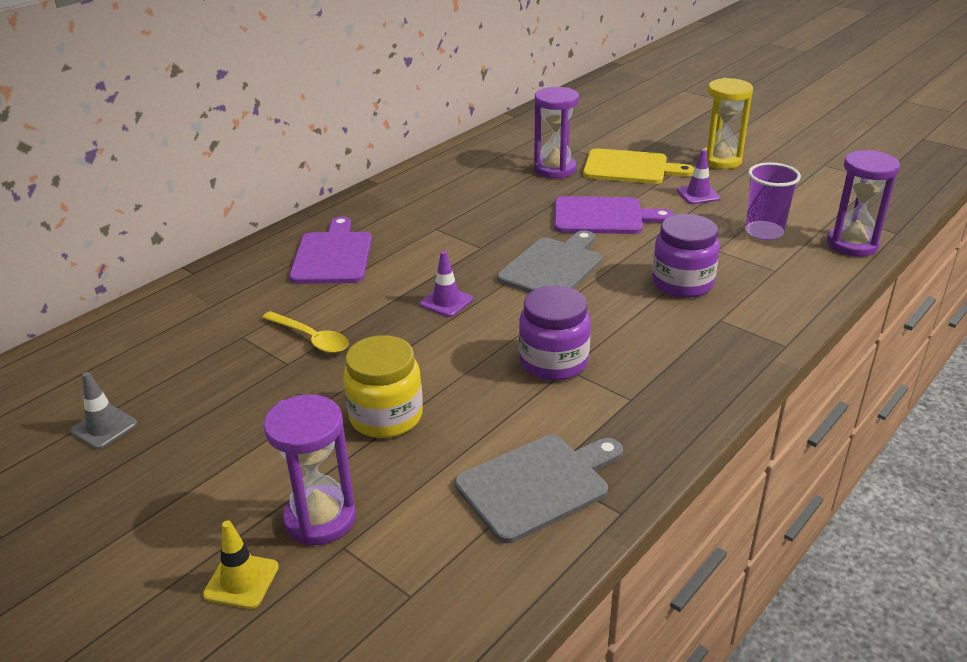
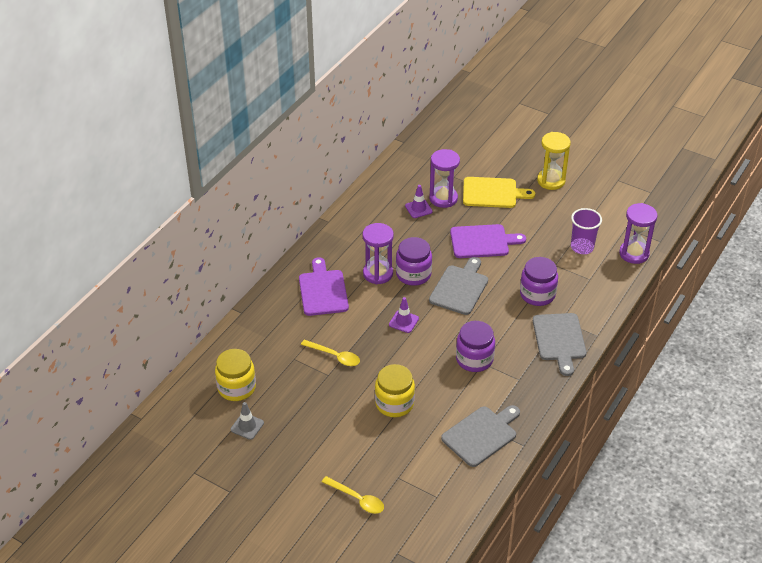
camera: 10 degrees left, 10 degrees up
(123, 368) = (236, 388): none -> yellow jar
(241, 581) = (357, 499): yellow traffic cone -> yellow spoon
(320, 518) = (382, 464): purple hourglass -> purple hourglass (378, 273)
(482, 246) = (413, 274): none -> purple jar
(698, 194) = (539, 216): purple traffic cone -> purple traffic cone (418, 209)
(715, 346) = (559, 340): none -> grey cutting board

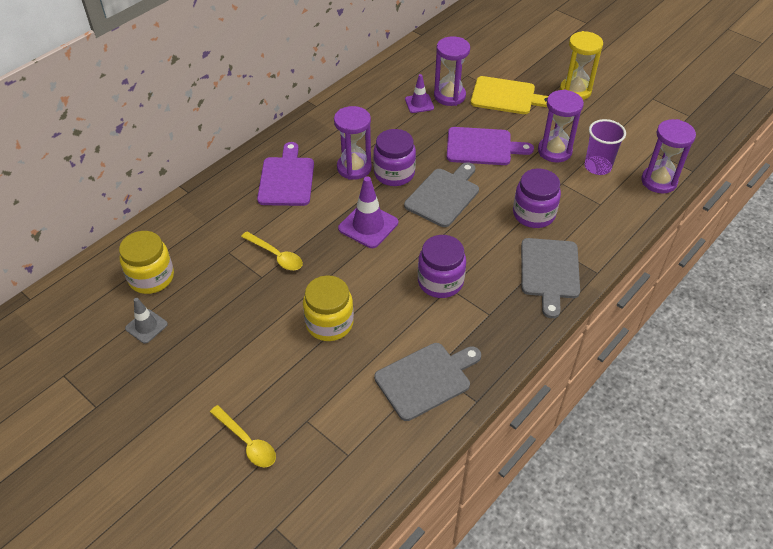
camera: 10 degrees right, 5 degrees up
(403, 321) = (368, 225): purple traffic cone -> purple traffic cone, size x1.62
(544, 238) = (554, 151): none -> purple hourglass

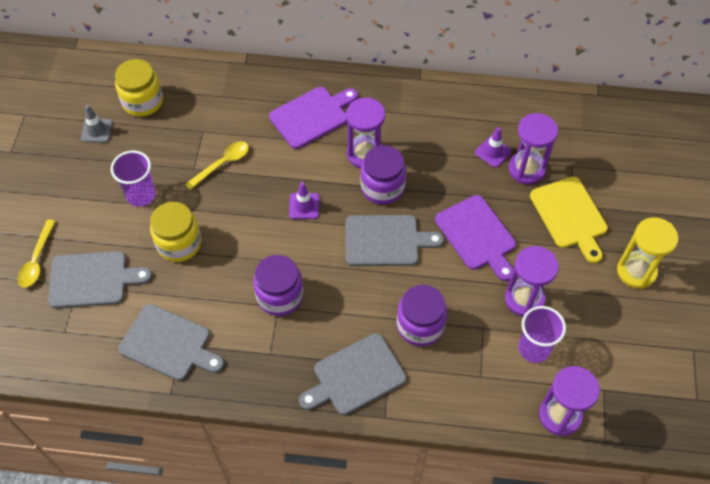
camera: 55 degrees right, 10 degrees up
(252, 326) = (141, 195): none -> purple cup
(276, 256) = (222, 164): yellow spoon -> yellow spoon turned 135 degrees counterclockwise
(310, 406) = (92, 279): none -> grey cutting board
(368, 225) = (304, 206): purple traffic cone -> purple traffic cone, size x0.62

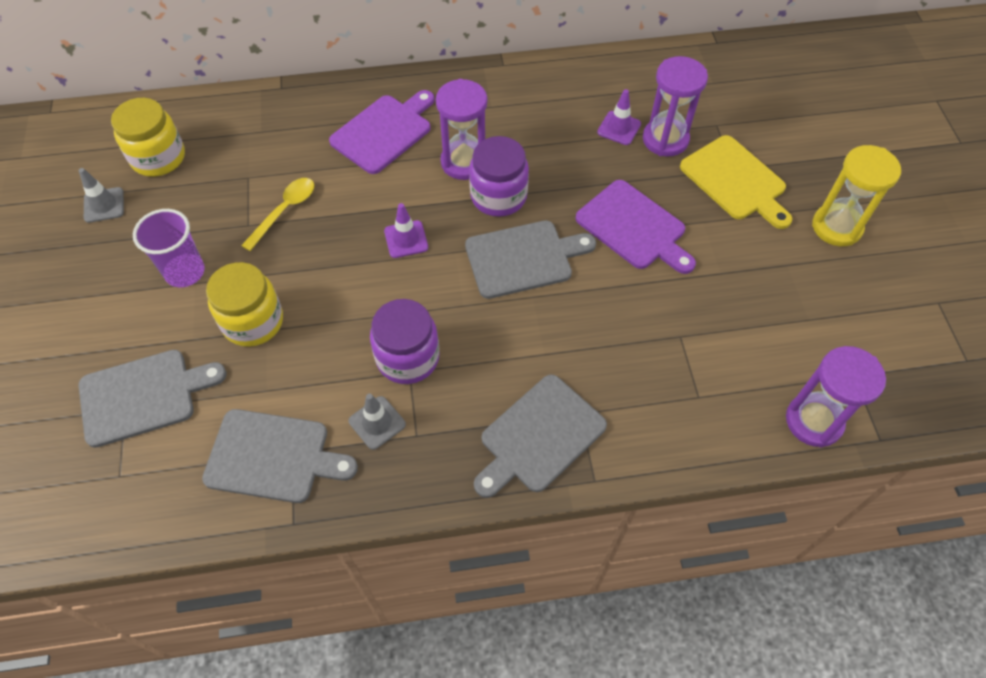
camera: 15 degrees left, 0 degrees up
(37, 260) = (56, 388): yellow spoon -> none
(245, 338) = (377, 423): none -> grey traffic cone
(420, 325) = (601, 352): purple jar -> none
(524, 299) = (718, 289): purple hourglass -> none
(534, 348) = (751, 346): purple cup -> none

